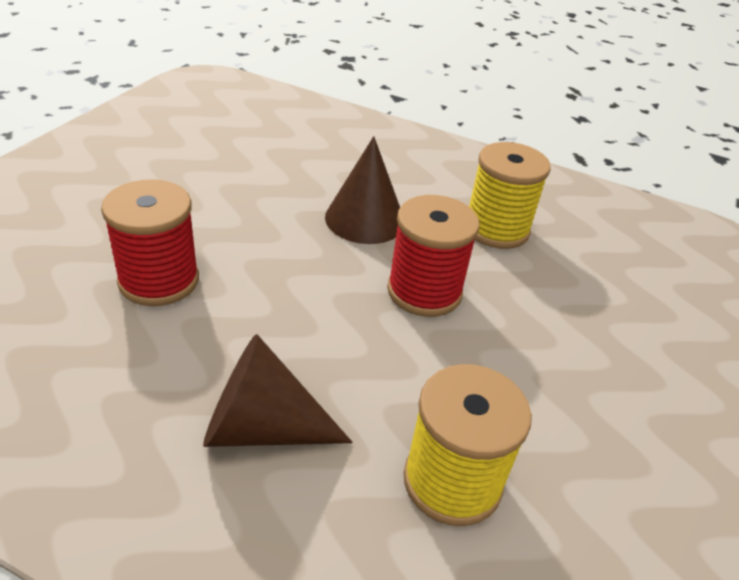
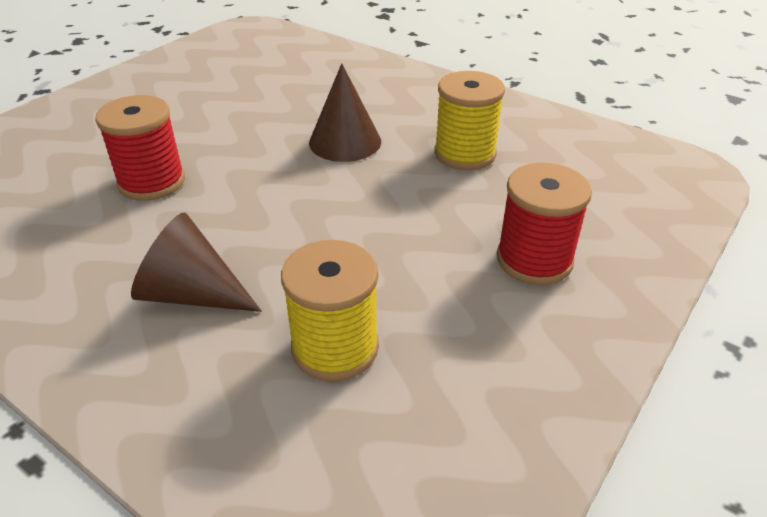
camera: 15 degrees right, 0 degrees up
(424, 291) = (374, 201): red spool -> red spool (534, 260)

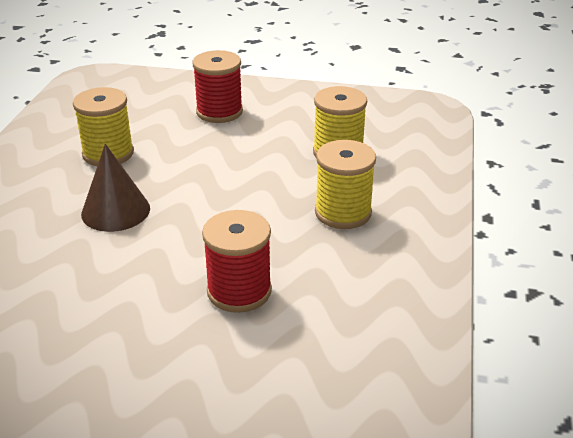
camera: 115 degrees left, 5 degrees down
(192, 294) = (343, 213): brown cone -> yellow spool

